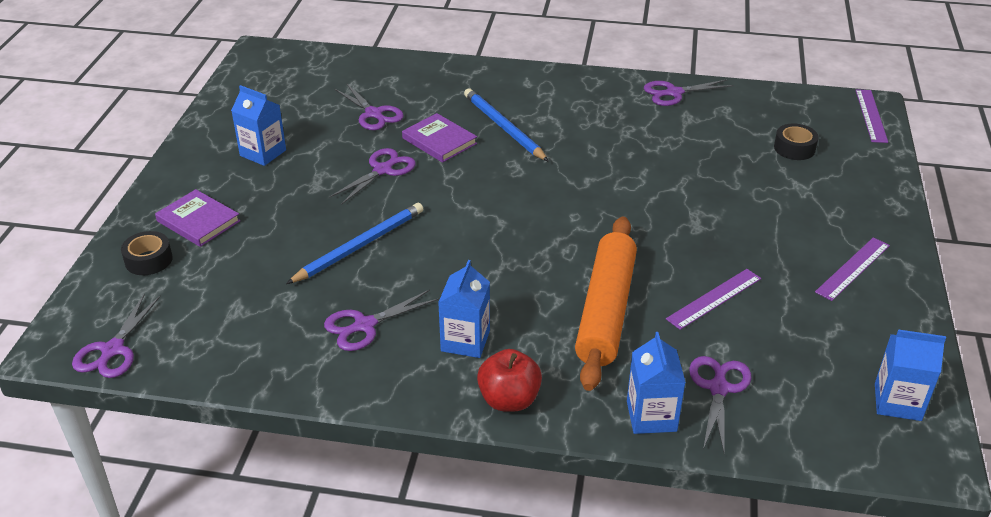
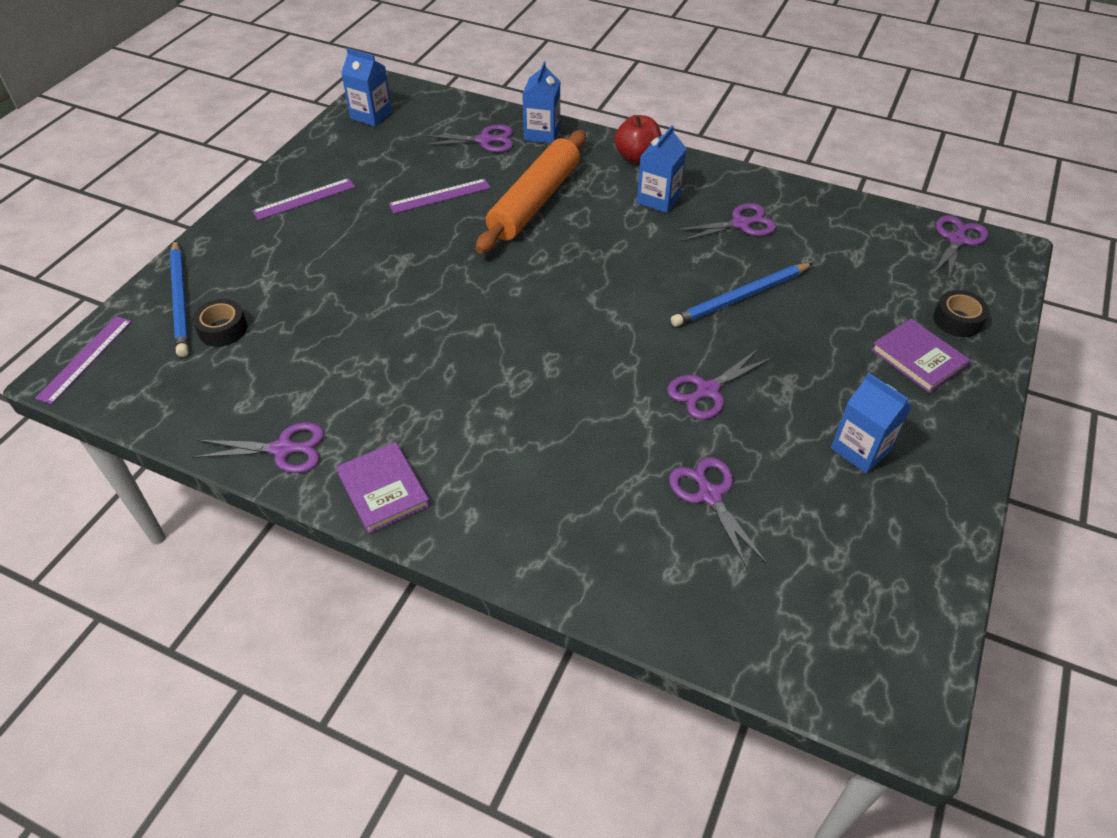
camera: 165 degrees left, 10 degrees up
(439, 141) = (629, 424): purple book -> purple book (383, 489)
(503, 127) = (540, 431): blue pencil -> blue pencil (181, 300)
(718, 388) = (484, 140): purple scissors -> purple scissors turned 120 degrees counterclockwise

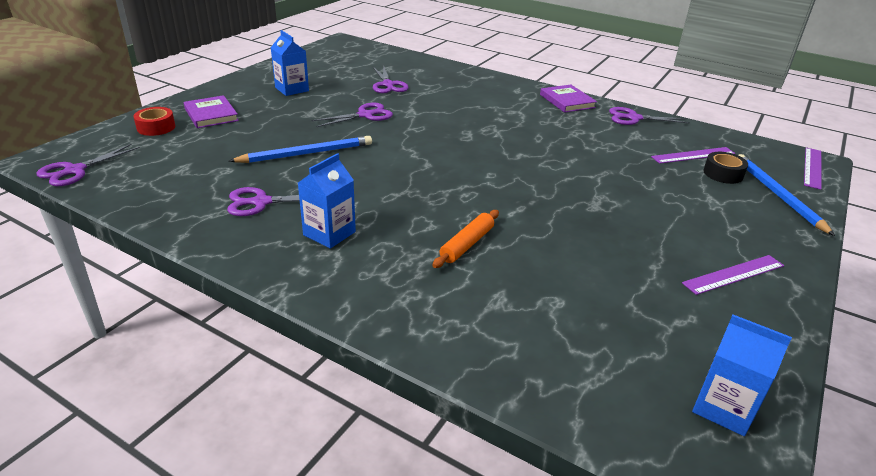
camera: 175 degrees left, 15 degrees down
(440, 196) = (575, 262): purple ruler -> purple ruler (693, 155)
(484, 140) = (530, 335): purple scissors -> none
(534, 202) = (467, 244): orange rolling pin -> orange rolling pin, size x0.49
(542, 133) = (446, 338): blue carton -> none
(637, 157) = (327, 286): red apple -> none
(957, 320) = (156, 127): black tape -> red tape

